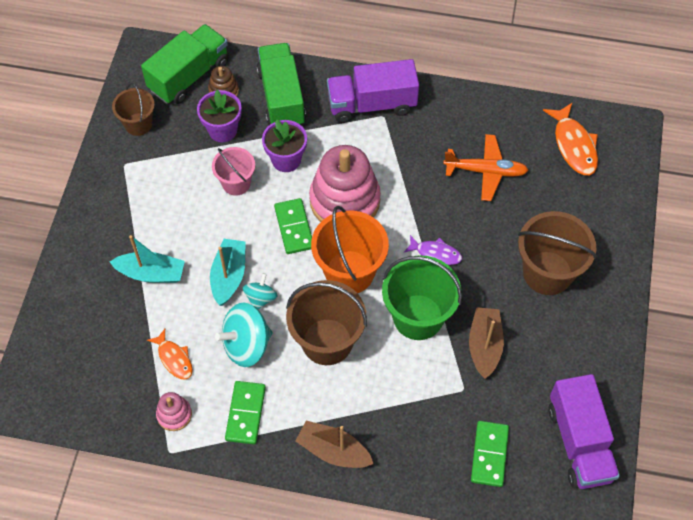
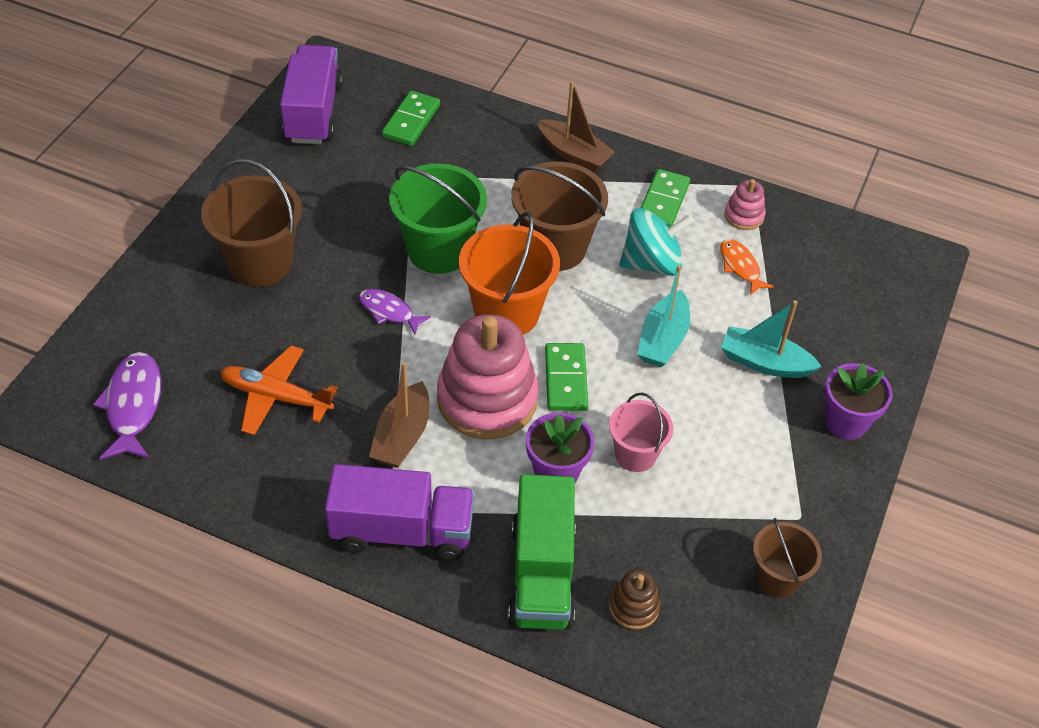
camera: 170 degrees left, 10 degrees down
(189, 76) = (688, 647): green truck -> none
(222, 130) = (644, 539): purple flower pot -> purple flower pot (846, 422)
(260, 298) = (626, 307): turquoise spinning top -> none
(484, 346) = (372, 208): brown boat -> brown boat (402, 436)
(574, 145) = (133, 405): orange fish -> purple fish

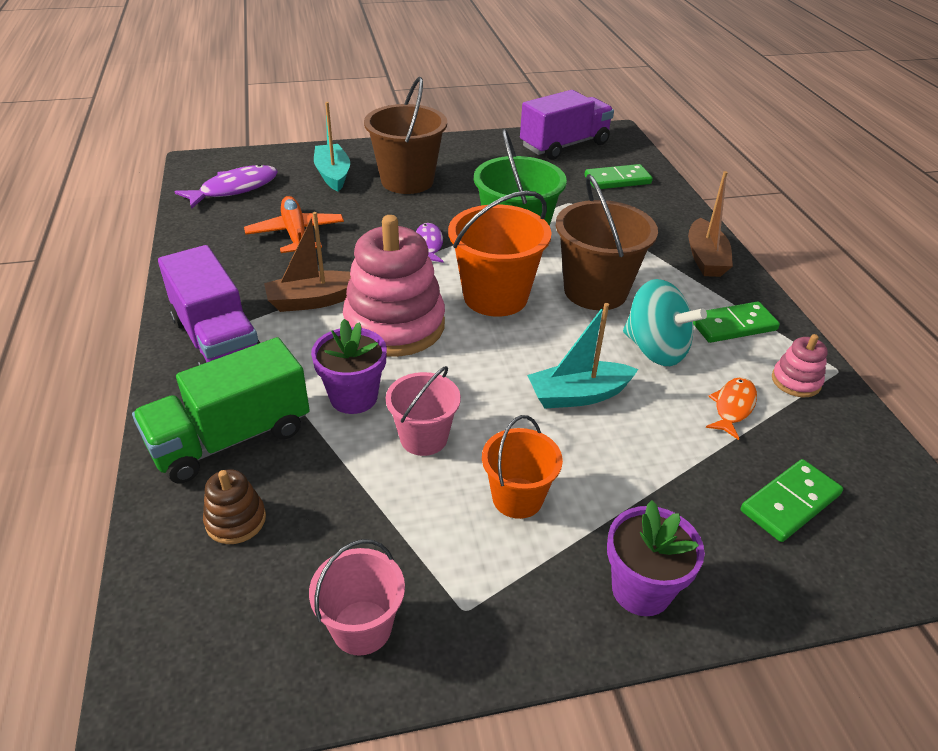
camera: 55 degrees right, 10 degrees down
(566, 379) = (463, 357): green domino -> green domino (790, 503)
(732, 436) = (517, 498): none -> orange bucket
(764, 362) = (639, 479): turquoise boat -> turquoise boat (333, 175)
(777, 578) = (362, 627): brown bucket -> pink bucket

